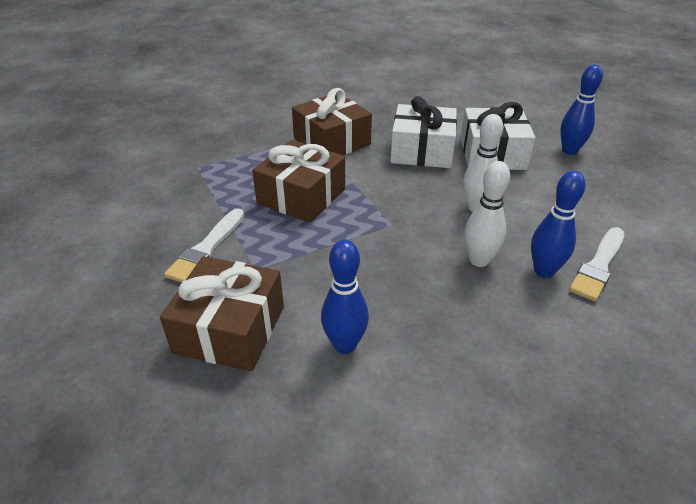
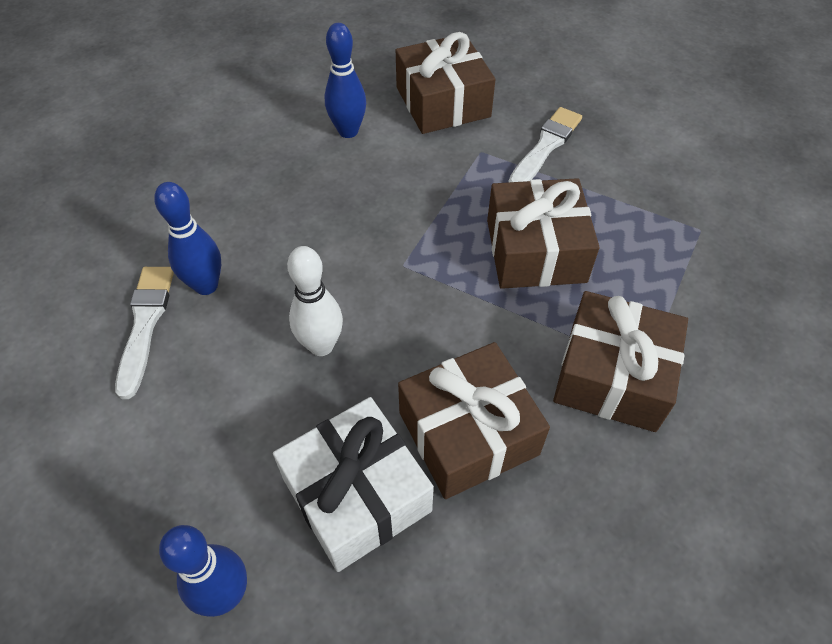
camera: 145 degrees right, 15 degrees up
(206, 248) = (545, 147): white brush -> white brush turned 45 degrees clockwise
(422, 151) = (468, 433): white gift -> brown gift
(479, 260) = (280, 264): white bowling pin -> none

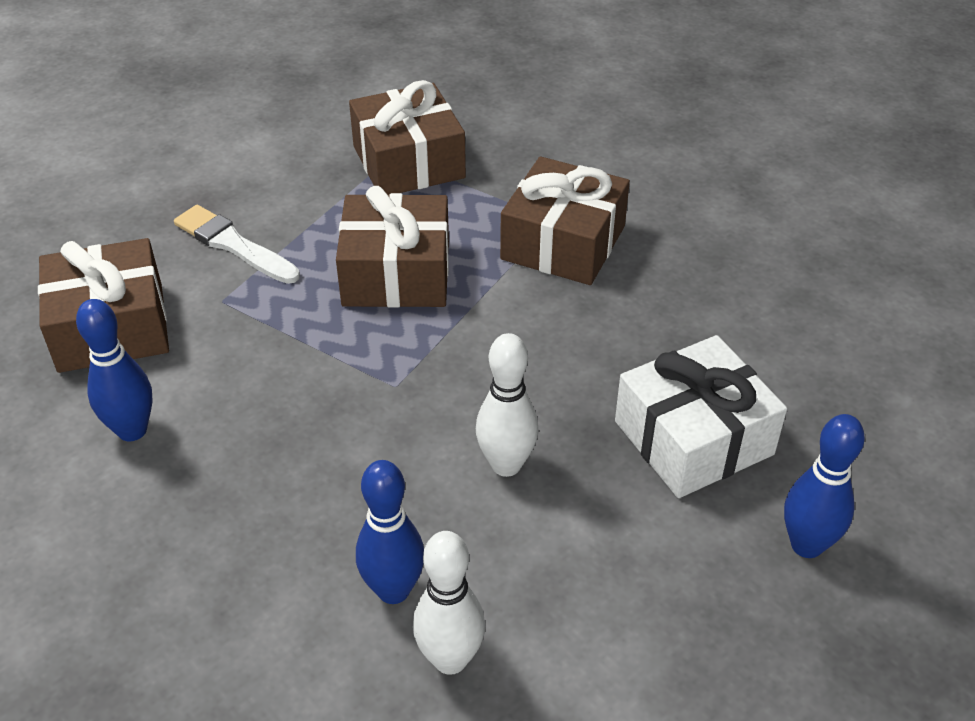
camera: 85 degrees left, 10 degrees down
(145, 324) = (450, 659): white brush -> white bowling pin
(468, 433) = (624, 349): brown gift -> brown gift (408, 162)

